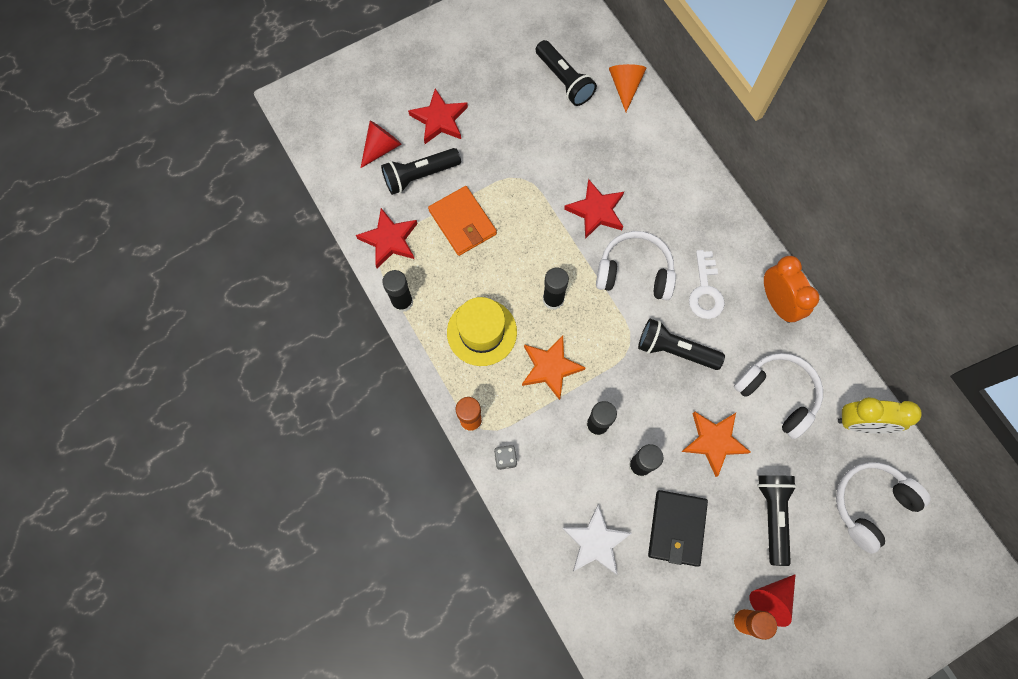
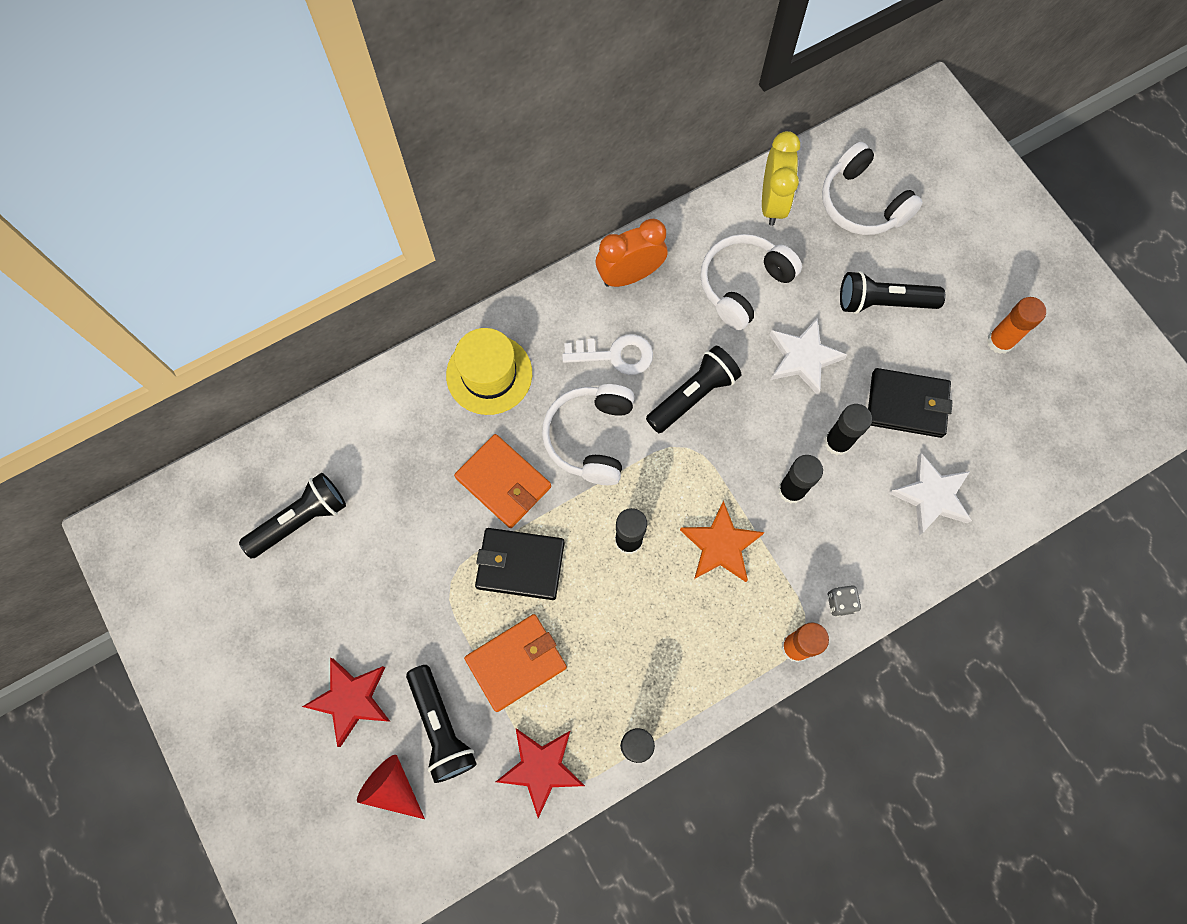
camera: 90 degrees left, 0 degrees up
(482, 332) = (675, 634): yellow hat -> yellow hat (489, 374)
(533, 223) = (520, 565): none -> black wallet
(596, 211) = (503, 482): red star -> orange wallet
(625, 86) = (317, 438): orange cone -> none
(674, 350) = (693, 395): black flashlight -> black flashlight turned 150 degrees counterclockwise
(714, 441) = (803, 358): orange star -> white star
(771, 599) = (973, 311): red cone -> none

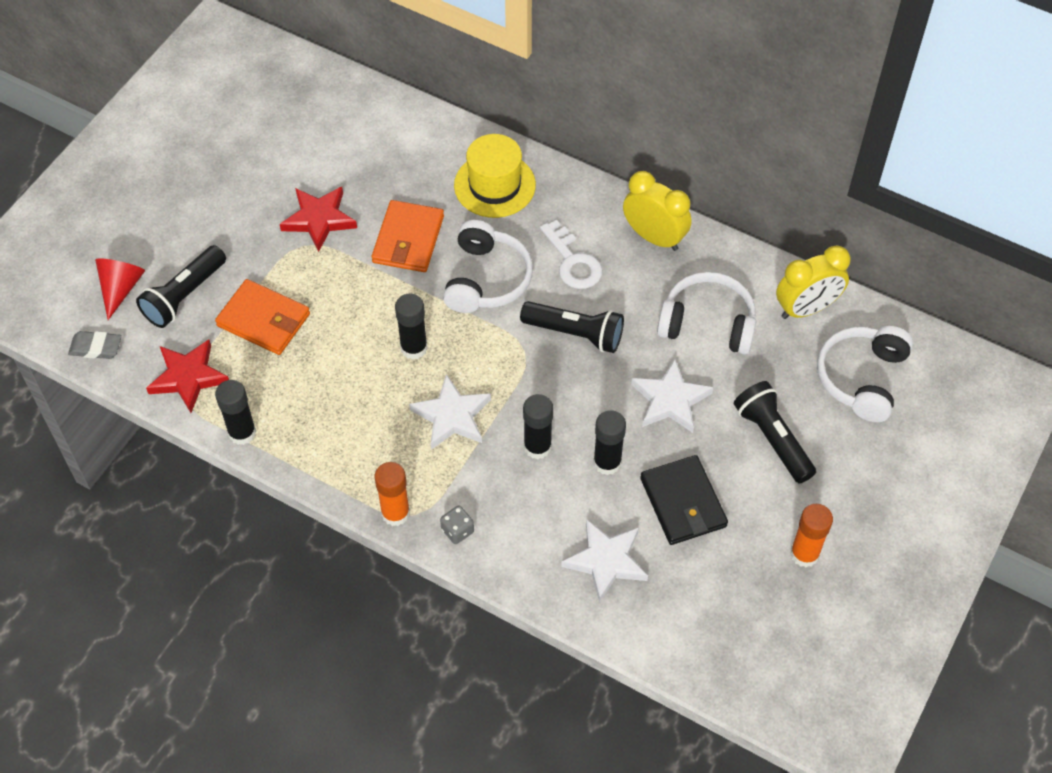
camera: 60 degrees right, 15 degrees down
(300, 519) = (294, 128): black flashlight -> none
(351, 699) = (173, 229): red star -> red star (319, 219)
(451, 846) = (96, 347): none -> grey eraser
(520, 565) = (346, 284): black wallet -> none
(590, 437) = (486, 279): white headphones -> white headphones turned 120 degrees clockwise
(630, 275) = (654, 237): orange clock -> yellow clock
(720, 545) = (452, 416): orange star -> white star

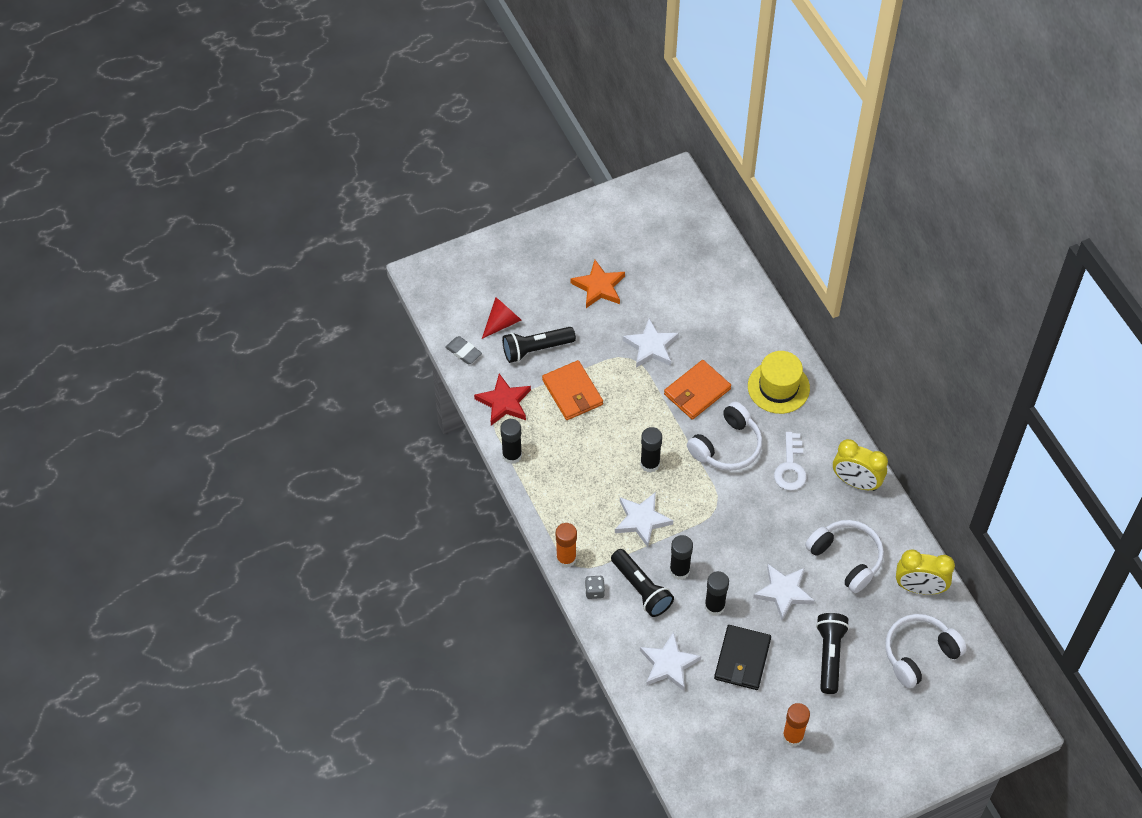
camera: 35 degrees right, 0 degrees up
(210, 188) = (599, 287): none -> orange star
(319, 219) = (651, 346): red star -> white star
(575, 333) = (756, 514): black flashlight -> black flashlight (641, 589)
(654, 237) = (856, 482): yellow clock -> yellow clock turned 135 degrees clockwise

